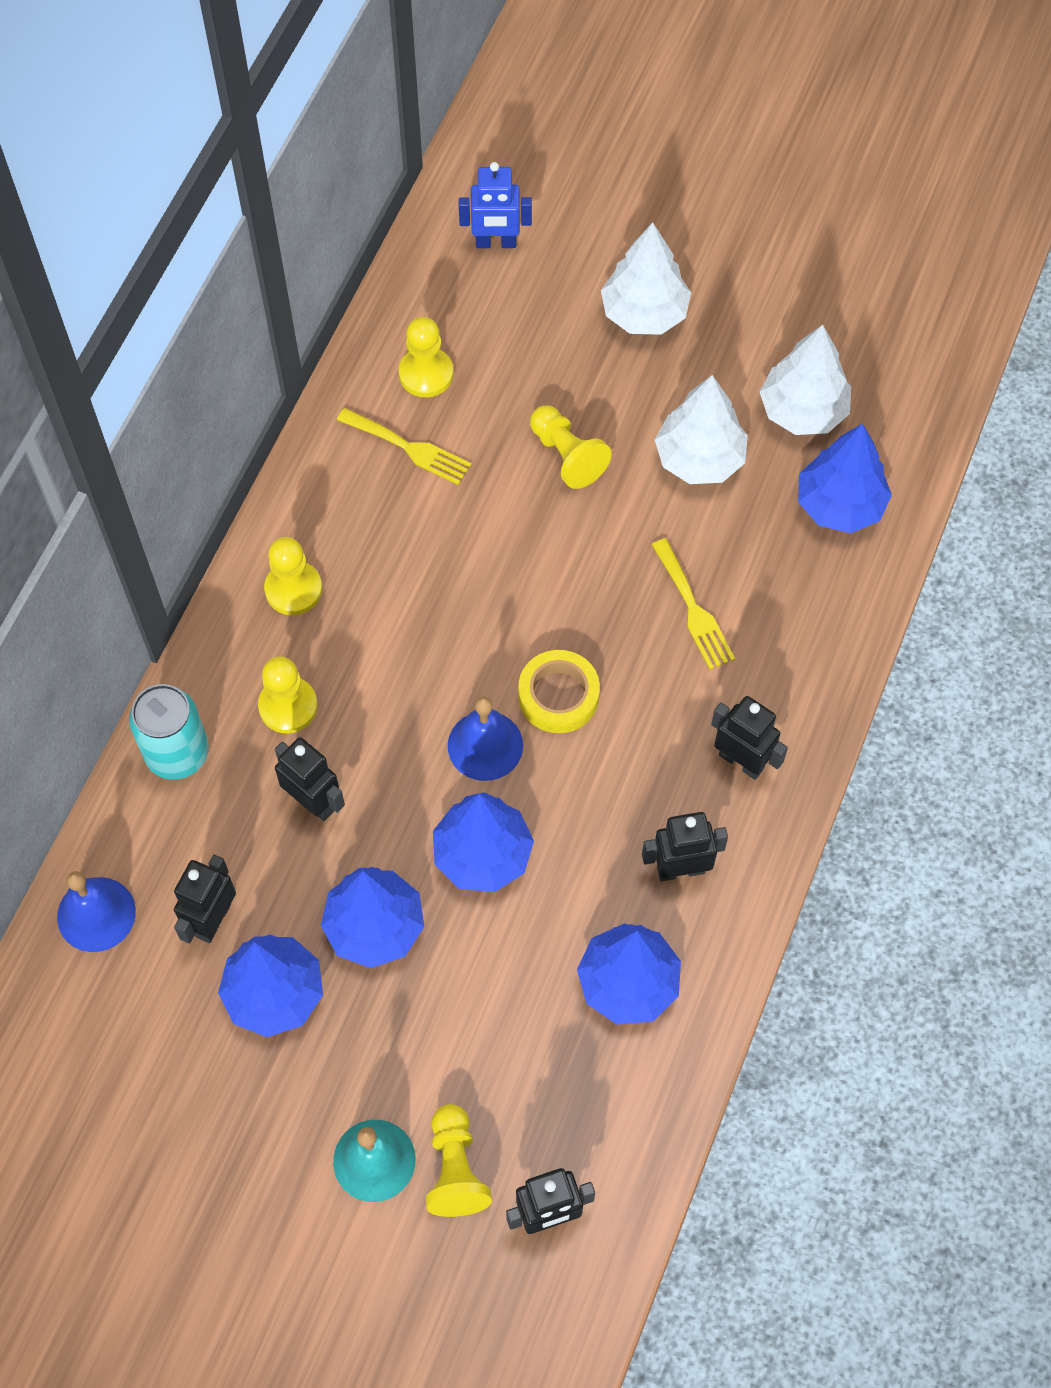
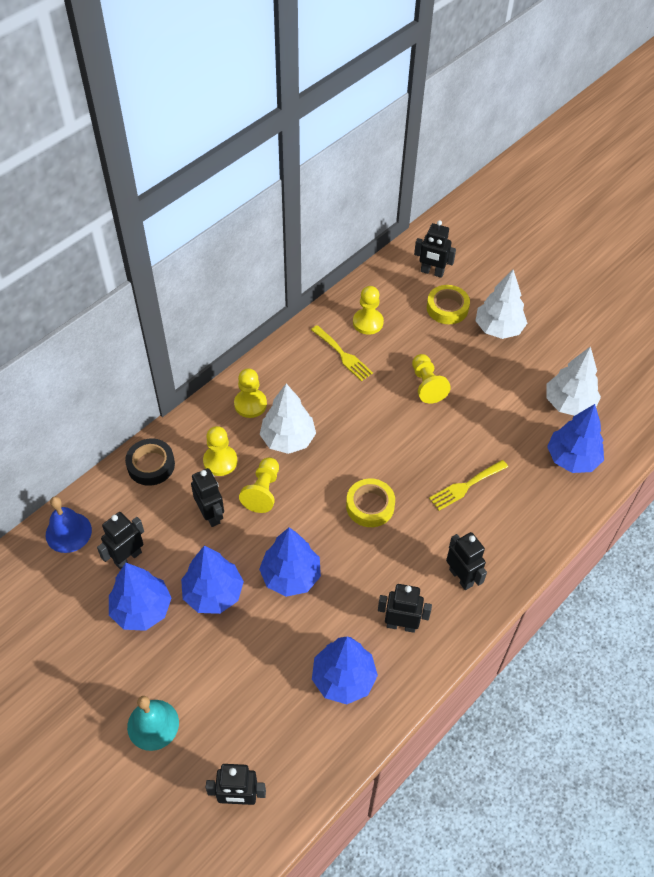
camera: 20 degrees right, 10 degrees down
(177, 753) = (151, 465): turquoise can -> black tape
(455, 1169) = (196, 748): yellow pawn -> yellow pawn (263, 491)
(485, 745) = (318, 518): blue bell -> none
(496, 243) = (432, 272): blue robot -> black robot
(547, 303) = (447, 308): none -> yellow tape
(693, 610) = (465, 486): yellow fork -> yellow fork turned 60 degrees clockwise
(699, 459) = (500, 410): white tree -> white tree (288, 439)

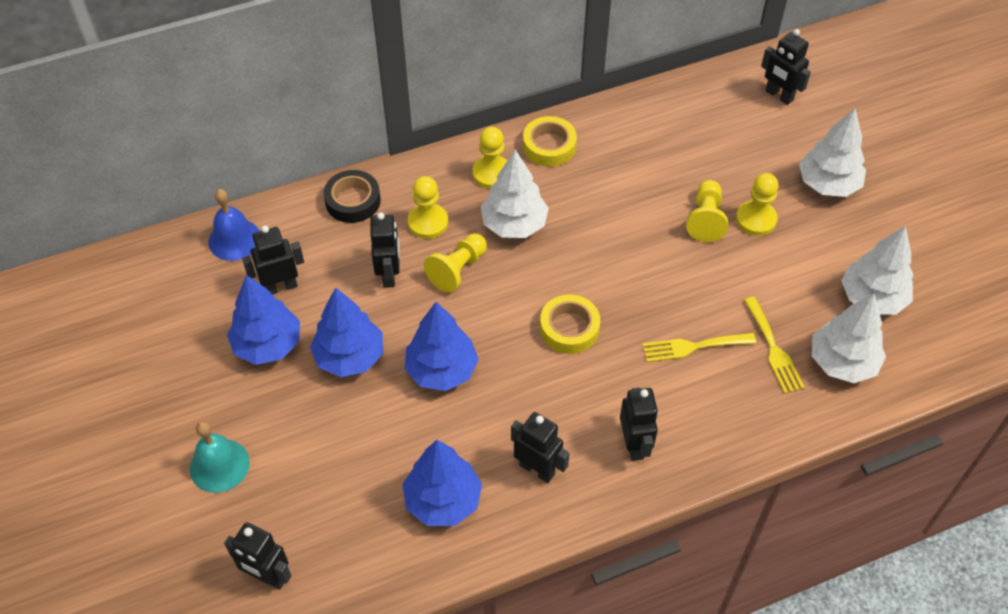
camera: 25 degrees right, 0 degrees up
(343, 355) = (624, 155): yellow fork -> yellow fork (773, 349)
(368, 322) = (672, 128): yellow pawn -> yellow pawn (756, 219)
(447, 308) = (776, 141): yellow tape -> yellow tape (549, 146)
(572, 458) = (842, 362): blue tree -> white tree

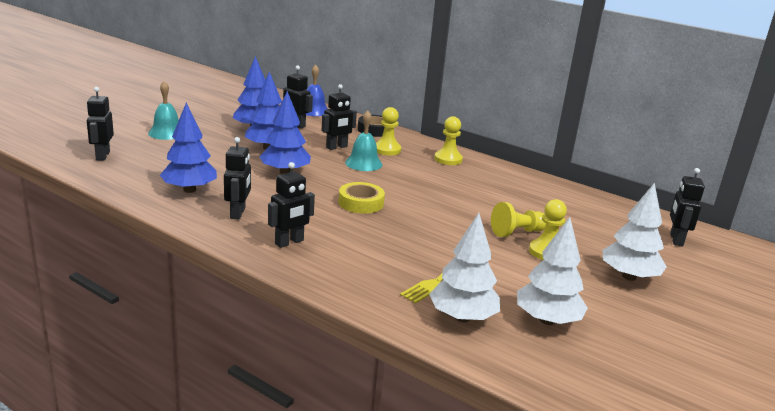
camera: 55 degrees right, 30 degrees down
(457, 270) = (363, 163): yellow pawn -> turquoise bell
(514, 224) = (419, 172): white tree -> none
(549, 146) = (495, 171): yellow tape -> none
(693, 347) = (398, 248): yellow fork -> none

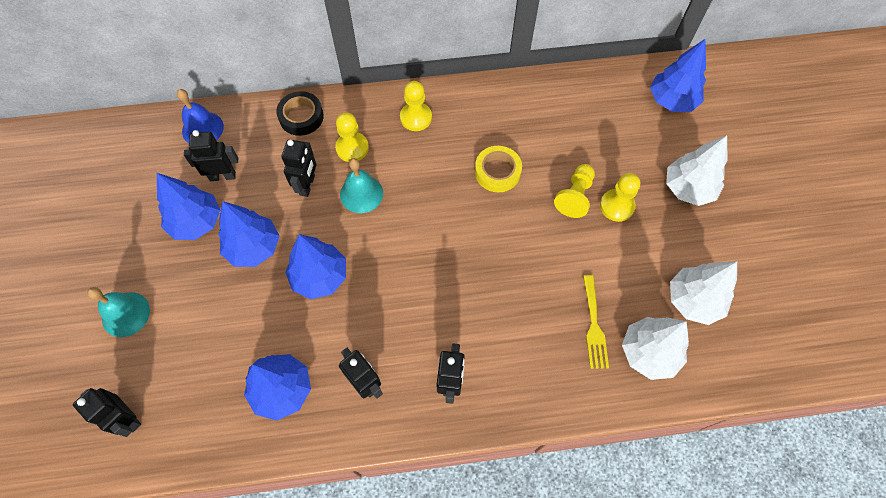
camera: 40 degrees left, 40 degrees up
(361, 203) = (432, 265): yellow tape -> yellow tape (497, 172)
(676, 240) = (671, 101): black robot -> blue tree

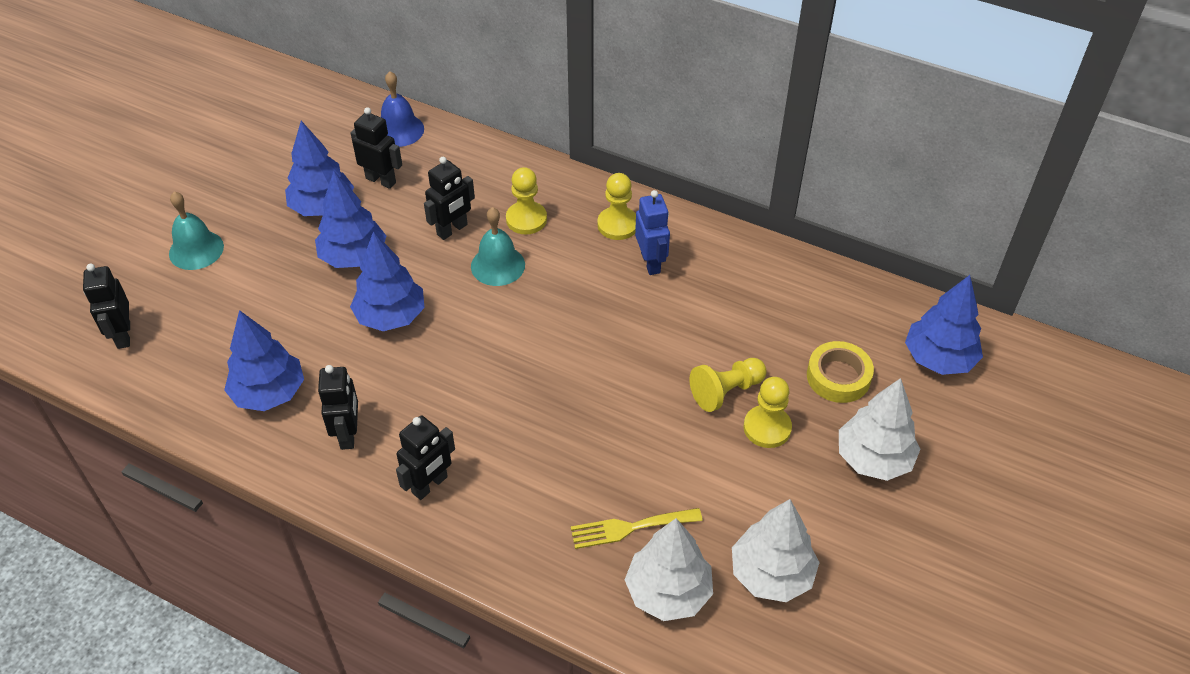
camera: 35 degrees right, 15 degrees down
(301, 117) = (501, 166): black tape -> none
(459, 133) = (651, 263): none -> blue robot
(497, 172) = (659, 321): yellow tape -> yellow tape (838, 377)
(594, 326) = (629, 528): yellow fork -> yellow fork turned 45 degrees clockwise

